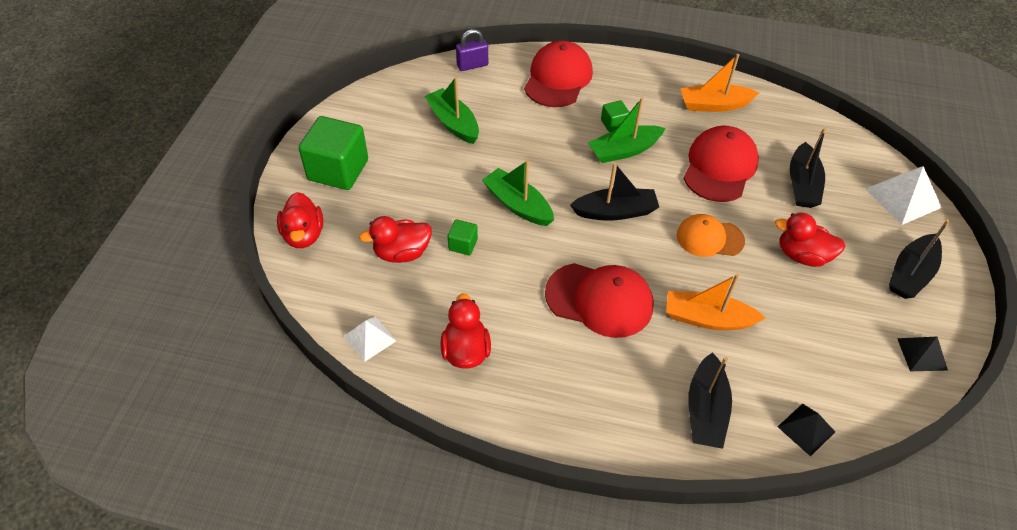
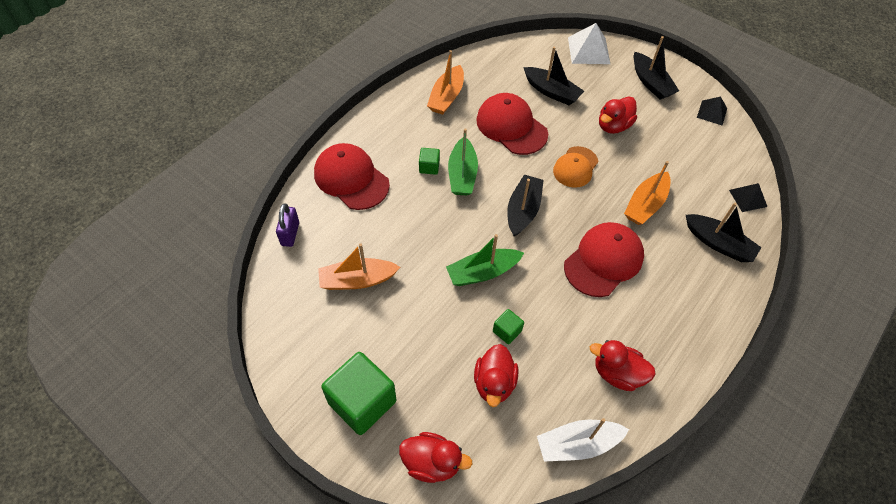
camera: 65 degrees left, 5 degrees up
(369, 338) = (577, 444): white pyramid -> white boat
(453, 123) = (357, 280): green boat -> orange boat

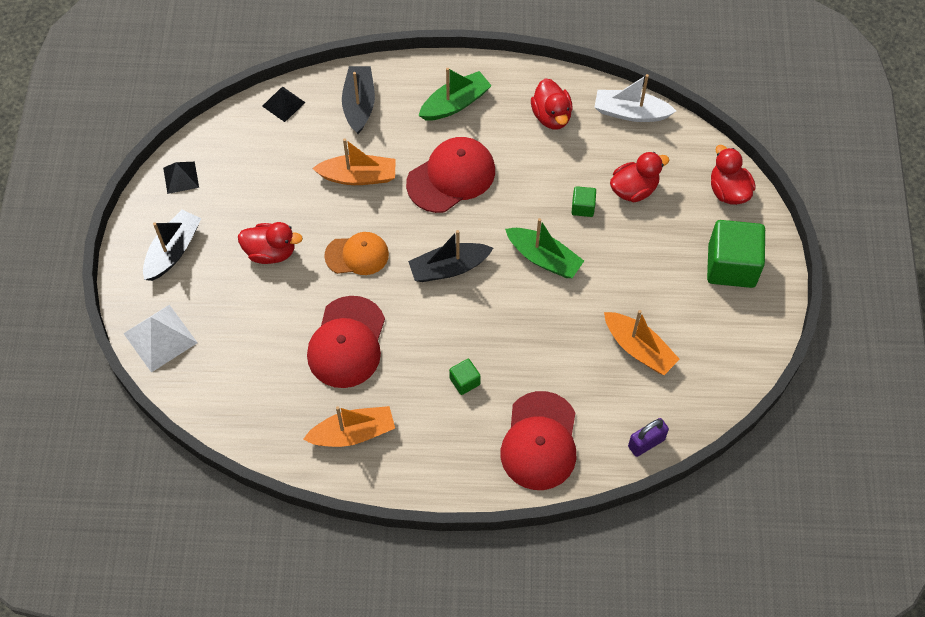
camera: 125 degrees left, 5 degrees up
(462, 174) = (449, 345): green boat -> green boat (455, 103)
(551, 92) = (262, 336): black boat -> none
(577, 444) = (630, 112): white boat -> white boat turned 150 degrees clockwise
(603, 261) = (451, 177): red cap -> red cap turned 135 degrees clockwise

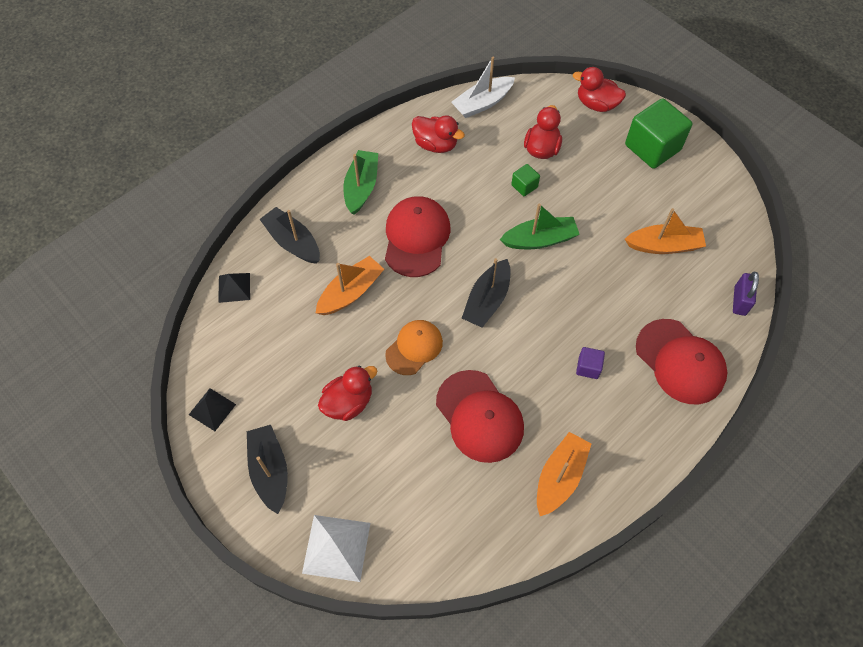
camera: 45 degrees left, 0 degrees up
(464, 381) = (588, 367): green cube -> purple cube

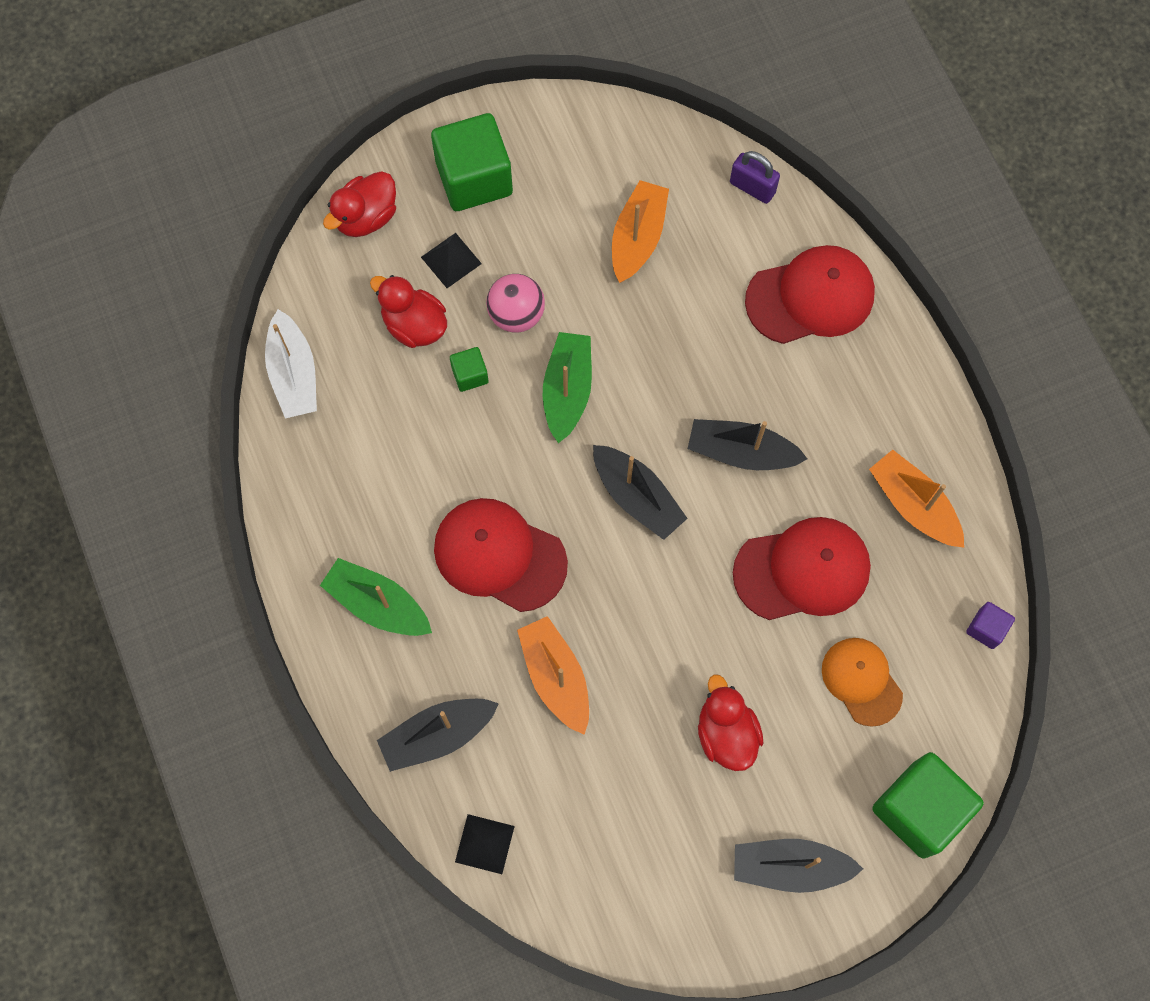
camera: 70 degrees left, 10 degrees up
(212, 409) = (673, 924): black pyramid -> black pyramid (451, 260)
(336, 547) = (919, 809): white pyramid -> green cube
(414, 348) = (675, 619): orange cap -> orange cap (861, 681)
(435, 144) = (343, 470): red duck -> none
(546, 352) = (741, 452): none -> black boat
(575, 197) = (516, 314): none -> pink ball
(588, 367) = (780, 410): purple cube -> purple cube (986, 628)

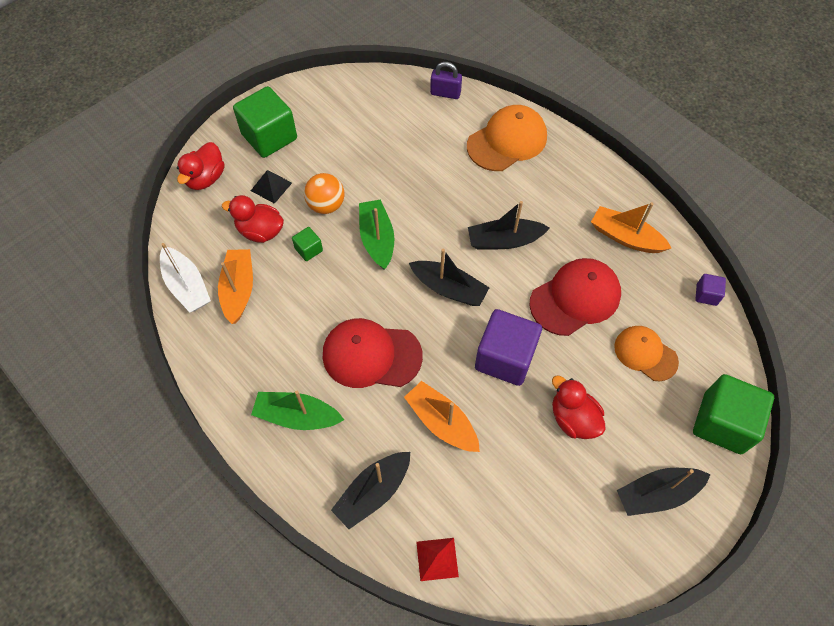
camera: 20 degrees left, 10 degrees down
(484, 844) = (437, 559): black pyramid -> red pyramid
(516, 314) = (326, 205): pink ball -> orange ball
(637, 238) = (386, 140): orange boat -> orange boat (238, 290)
(672, 620) = (505, 358): none -> purple cube
(810, 297) = (507, 141): red cap -> orange cap

